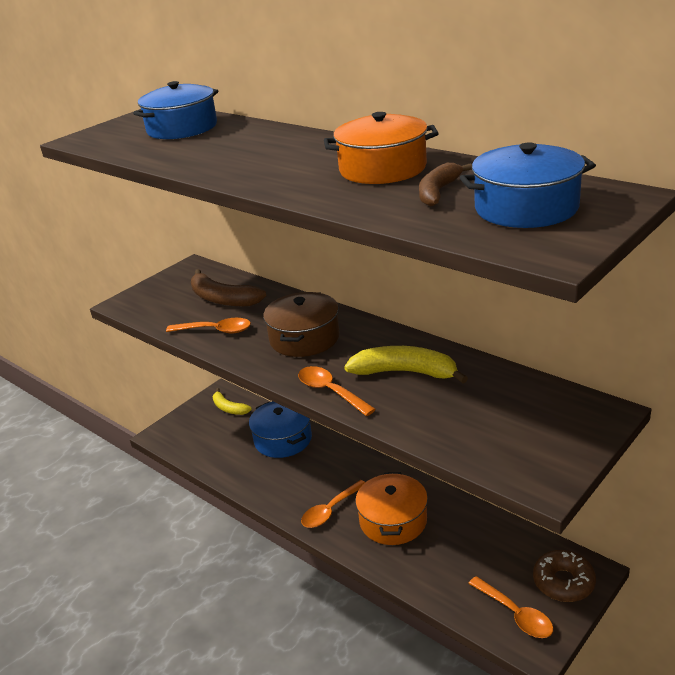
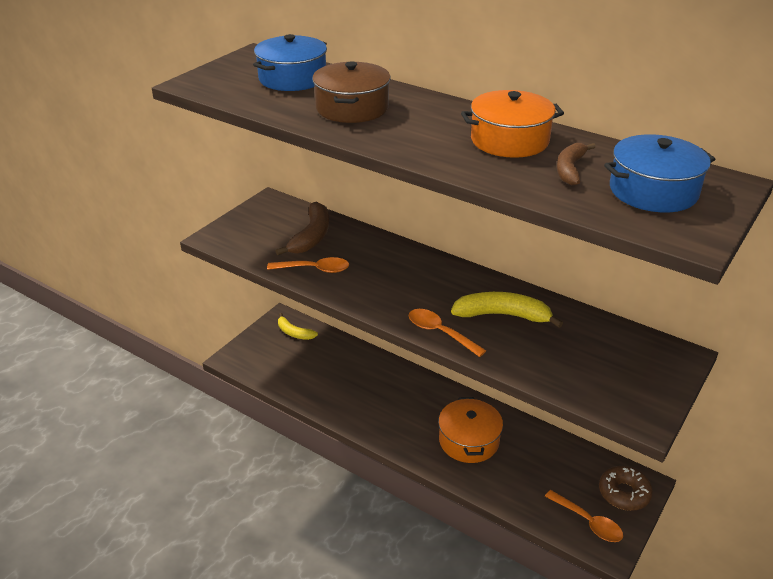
camera: 10 degrees left, 5 degrees up
(222, 299) = (311, 236): brown banana -> brown banana turned 105 degrees counterclockwise
(283, 439) = (353, 364): blue pot -> none
(304, 338) = (401, 279): brown pot -> brown pot (352, 108)
(330, 510) = (410, 432): orange spoon -> none

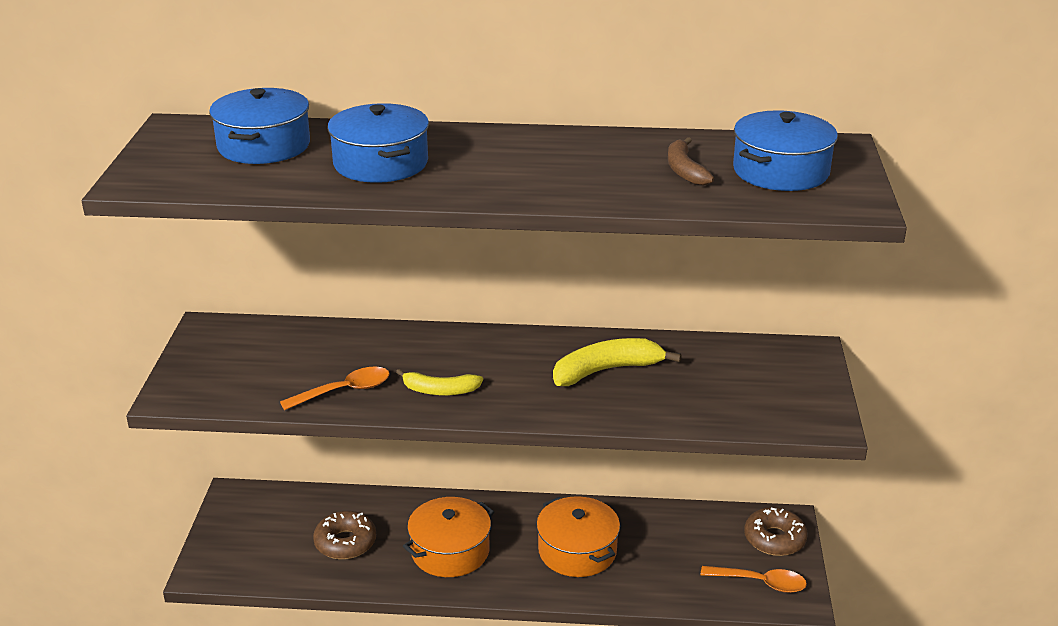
camera: 30 degrees left, 5 degrees down
(294, 333) = (265, 508): yellow banana -> yellow banana (440, 390)
(311, 236) = (304, 354): brown banana -> none
(324, 374) = (345, 542): none -> brown donut
(352, 108) = (381, 163): brown pot -> blue pot
(440, 332) = (555, 411): orange spoon -> none
(509, 140) = (594, 156): orange pot -> orange pot (450, 551)

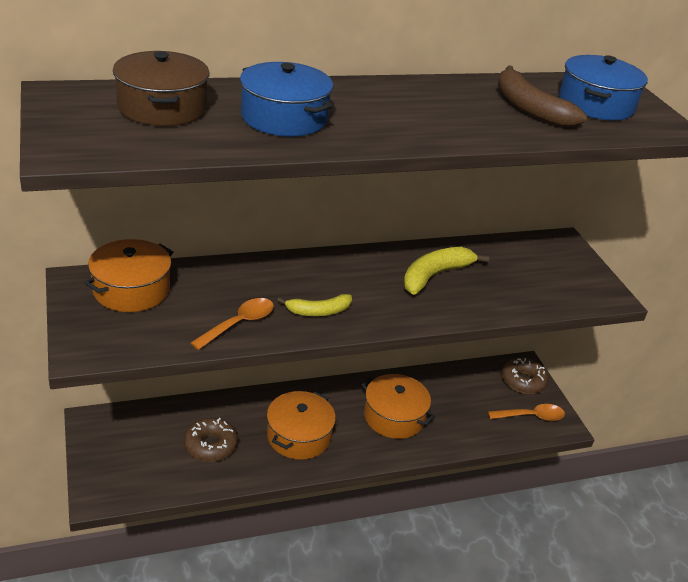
camera: 25 degrees left, 5 degrees up
(255, 343) = (131, 290): none -> orange pot
(264, 146) = (162, 107): blue pot -> brown pot
(684, 170) = (529, 108): brown banana -> brown banana, size x1.55

